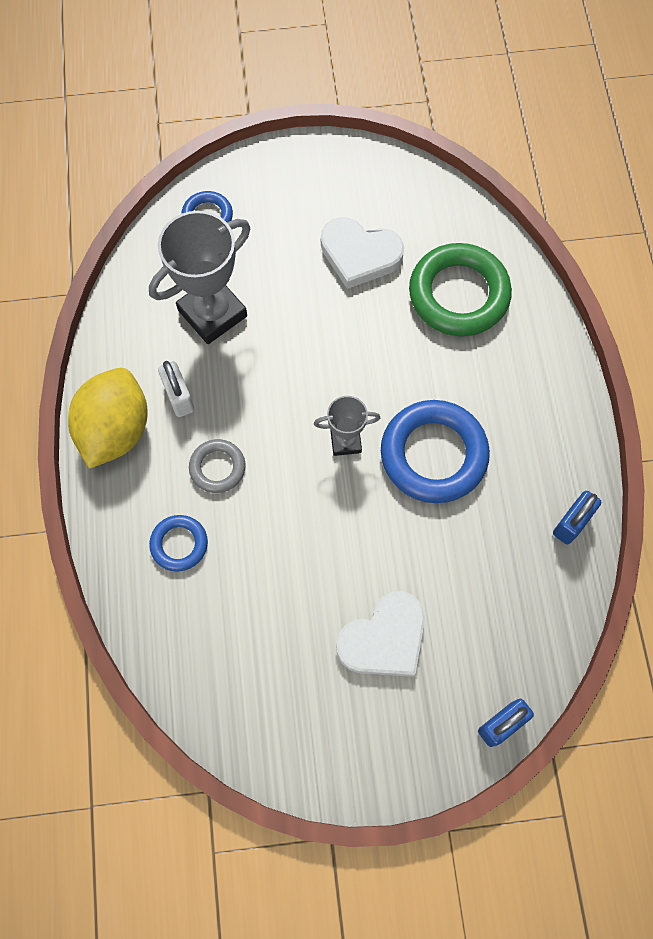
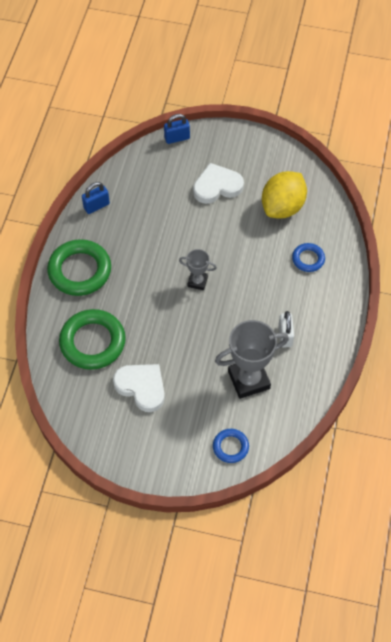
camera: 160 degrees left, 10 degrees down
(115, 430) = (328, 329): yellow lemon -> yellow lemon (282, 207)
(217, 468) = (275, 290): grey ring -> none
(433, 455) = (152, 260): blue ring -> none
(536, 397) = (80, 271): none -> green ring

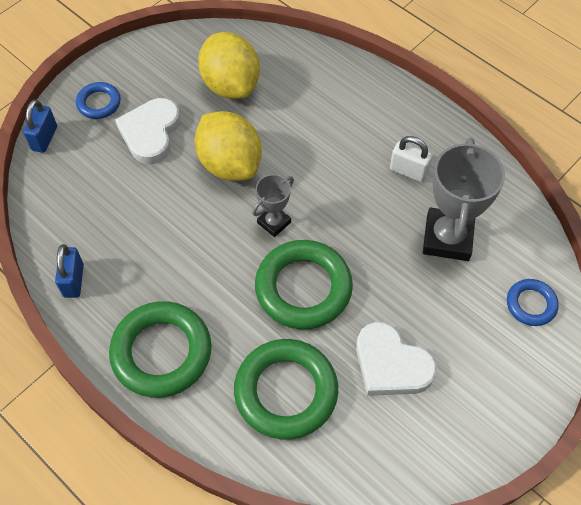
camera: 60 degrees left, 0 degrees up
(141, 387) = (391, 364): white heart -> white heart turned 120 degrees counterclockwise
(163, 319) = (303, 288): none -> green ring
(223, 238) = (230, 164): none -> yellow lemon
(308, 259) = (319, 97): blue ring -> blue ring (99, 103)

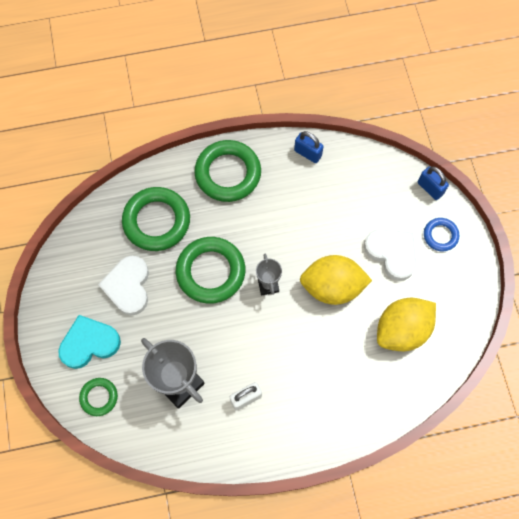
camera: 125 degrees right, 10 degrees up
(230, 85) = (402, 330): yellow lemon -> yellow lemon turned 45 degrees counterclockwise
(391, 364) = (128, 286): white heart -> white heart turned 75 degrees counterclockwise
(488, 358) = (89, 343): none -> turquoise heart
(531, 304) = (99, 397): blue ring -> green ring

